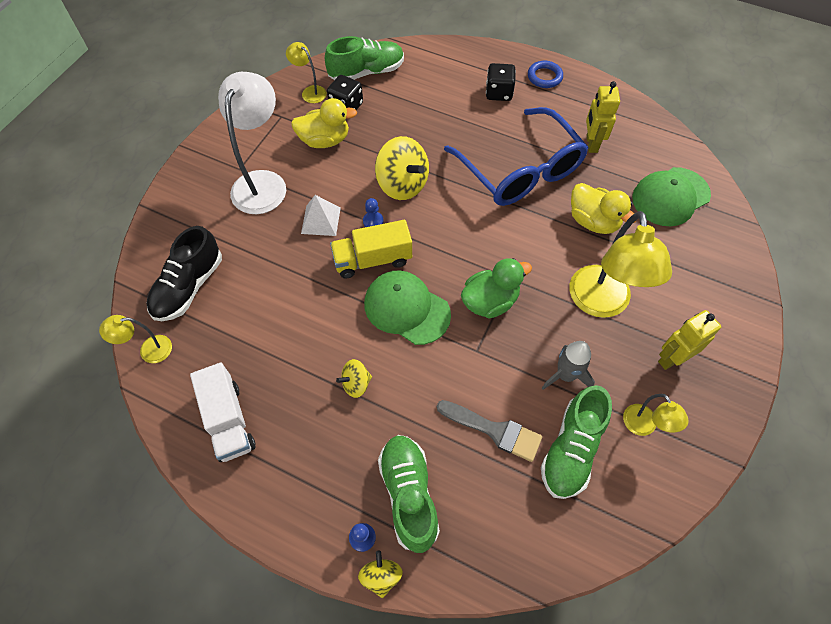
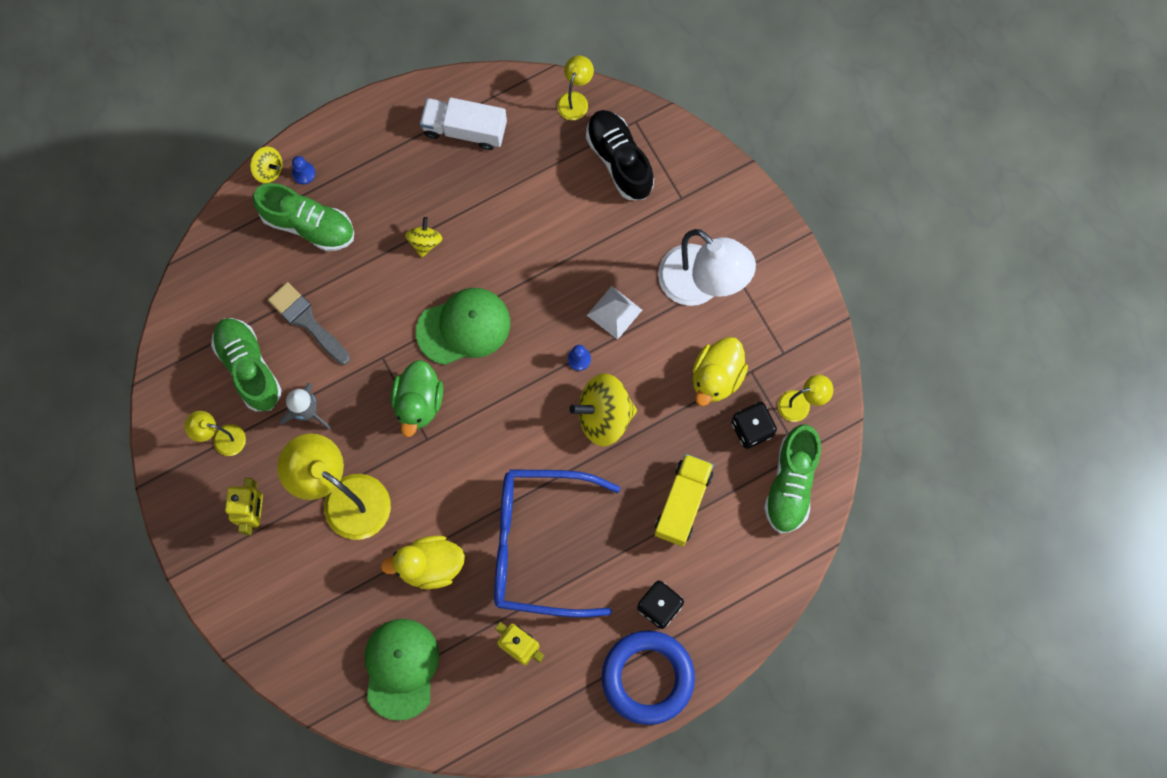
camera: 125 degrees right, 15 degrees up
(372, 260) = (536, 331): yellow truck -> yellow truck (683, 503)
(494, 431) = (306, 321): grey brush -> grey brush turned 75 degrees clockwise
(544, 77) = (647, 677): blue ring -> blue ring, size x1.89

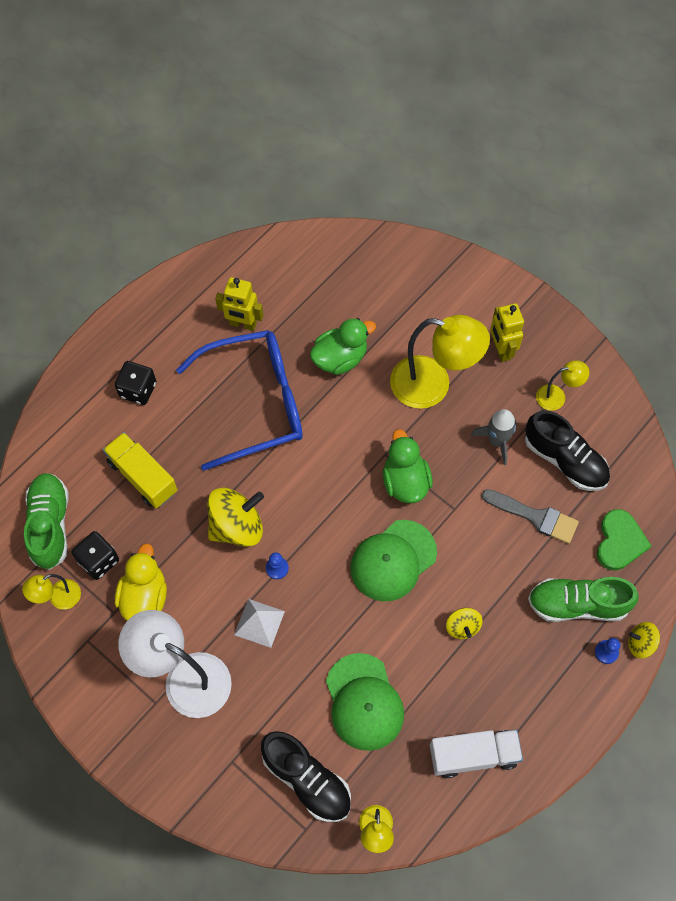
camera: 160 degrees right, 10 degrees down
(238, 268) = (619, 542): none -> green heart
(249, 368) = (564, 460): green shoe -> black shoe
(400, 668) = (332, 279): green cap -> green cap (364, 702)
(430, 565) = (340, 358): yellow duck -> green duck
(647, 677) = (131, 335): blue ring -> none
(683, 503) = (143, 477): yellow truck -> yellow truck turned 135 degrees clockwise

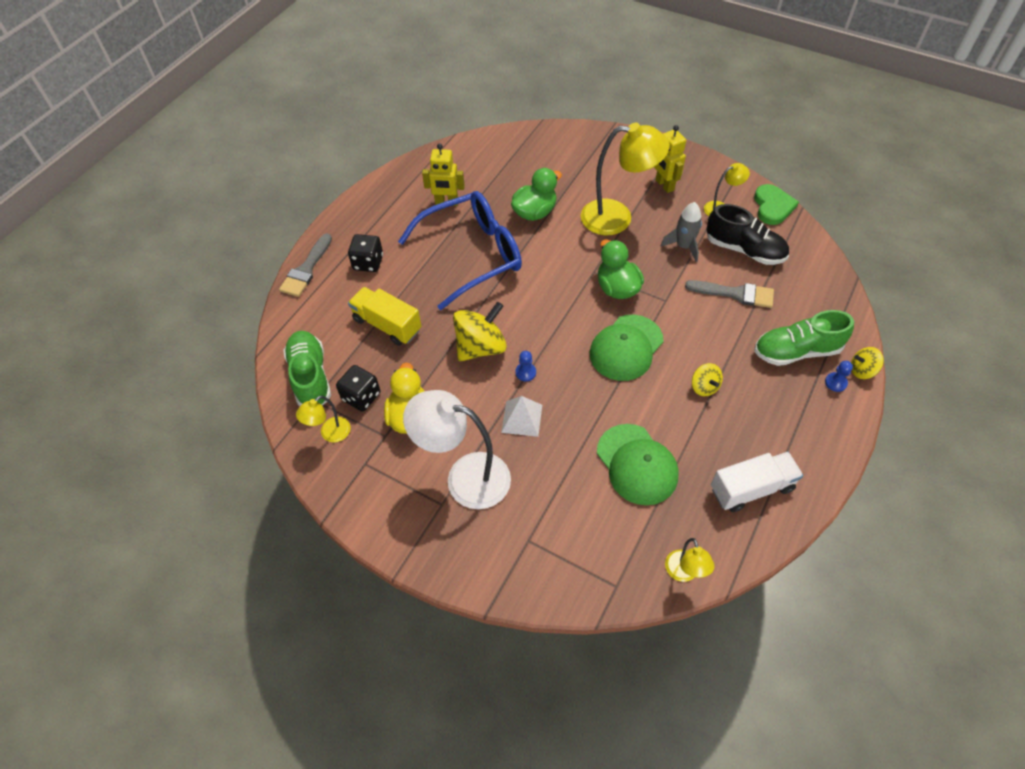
camera: 10 degrees left, 10 degrees down
(69, 385) = (306, 269): none -> grey brush
(307, 779) = (604, 541): black shoe -> none
(619, 542) = (812, 299): green heart -> green heart (772, 206)

